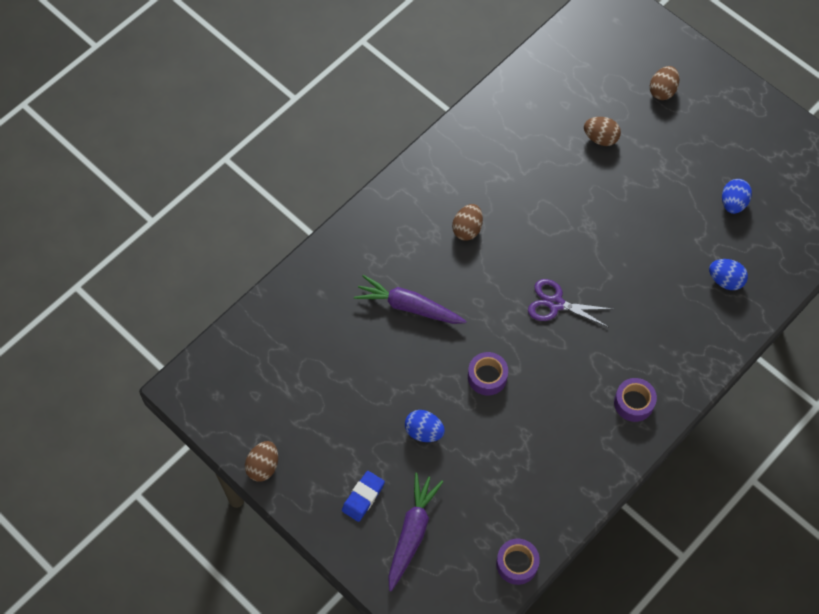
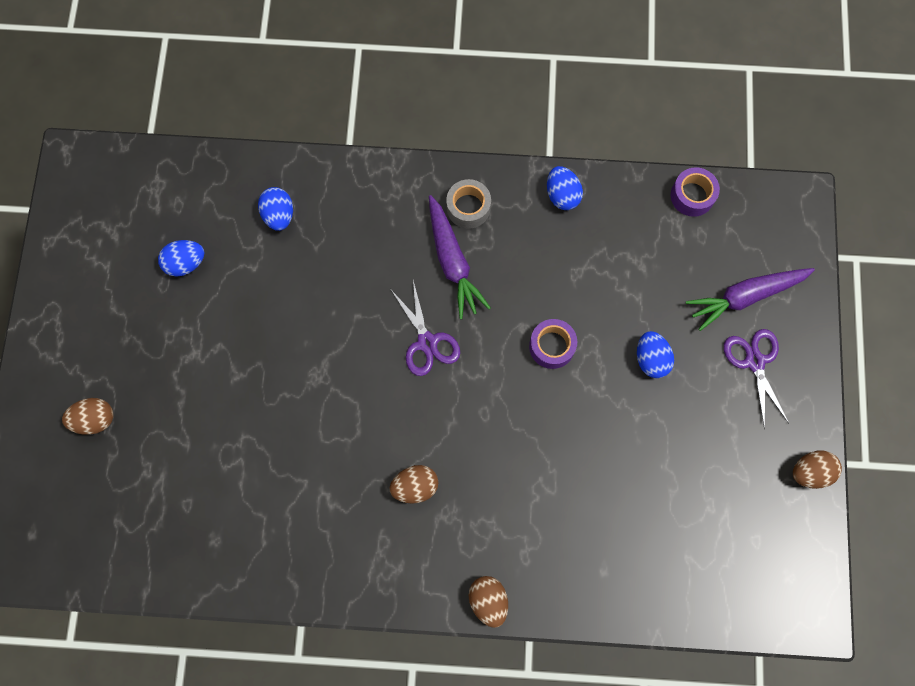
camera: 130 degrees left, 10 degrees up
(363, 497) = (754, 362): blue eraser -> purple scissors
(409, 307) = (544, 473): purple carrot -> purple carrot (452, 261)
(592, 473) = (562, 195): none -> blue egg
(600, 138) = (203, 438): brown egg -> brown egg (488, 600)
(633, 403) = (468, 207): purple tape -> grey tape

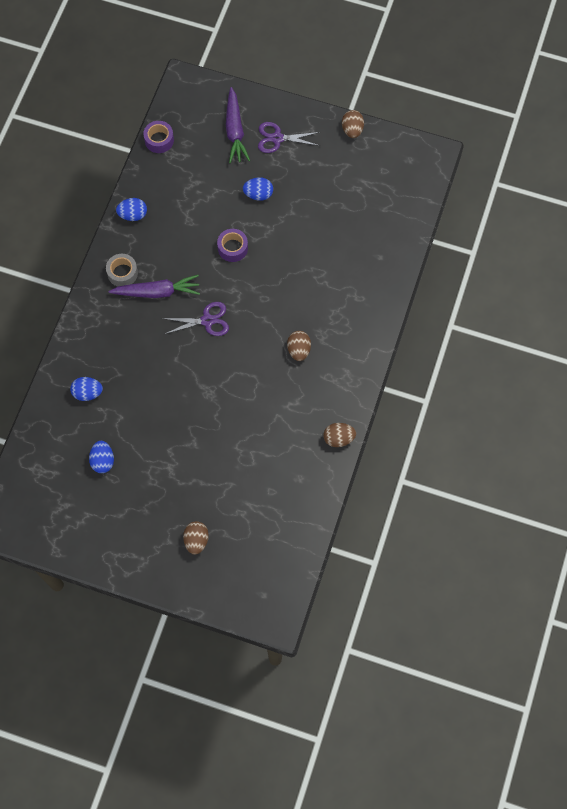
camera: 75 degrees left, 5 degrees down
(488, 600) = (380, 325): brown egg -> brown egg (338, 438)

